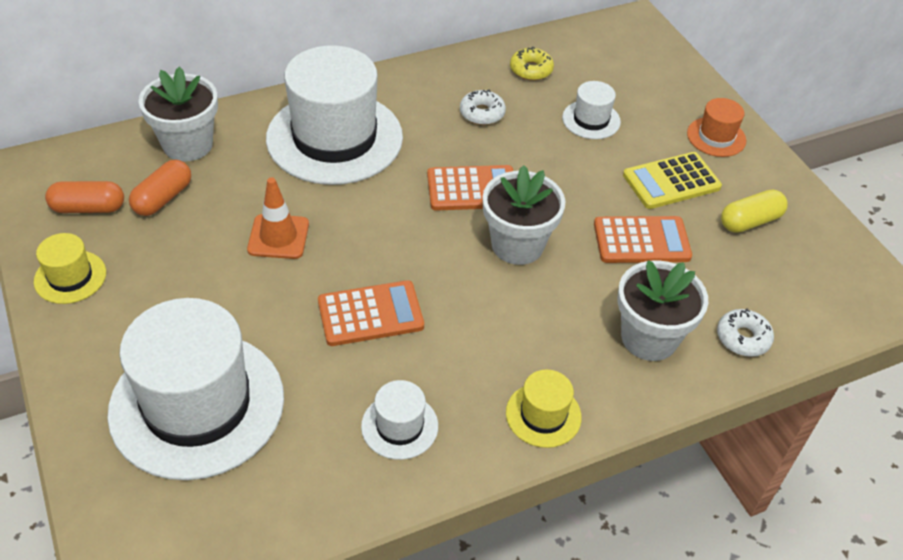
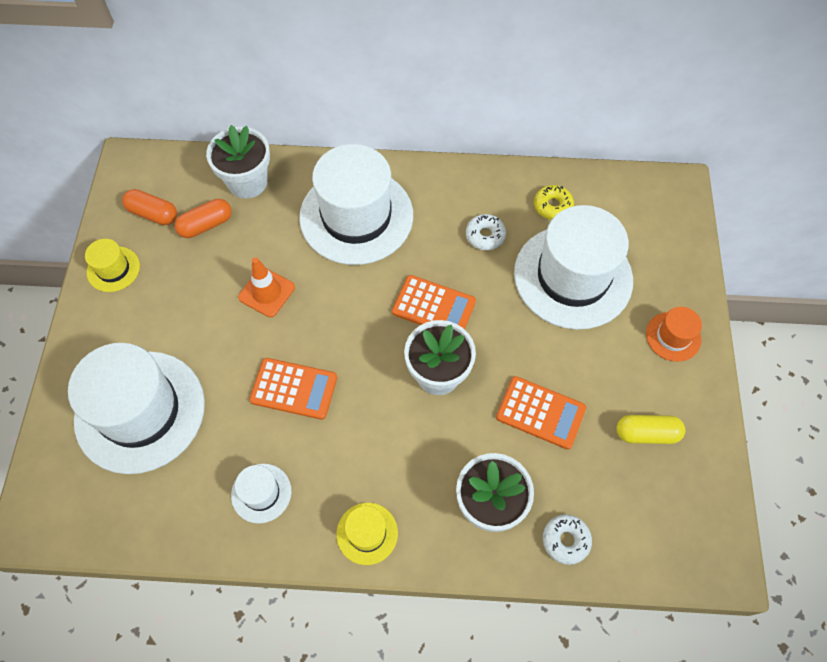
camera: 30 degrees right, 15 degrees up
(591, 120) = (573, 276): white hat -> white hat, size x2.25
(671, 181) = (603, 366): yellow calculator -> none

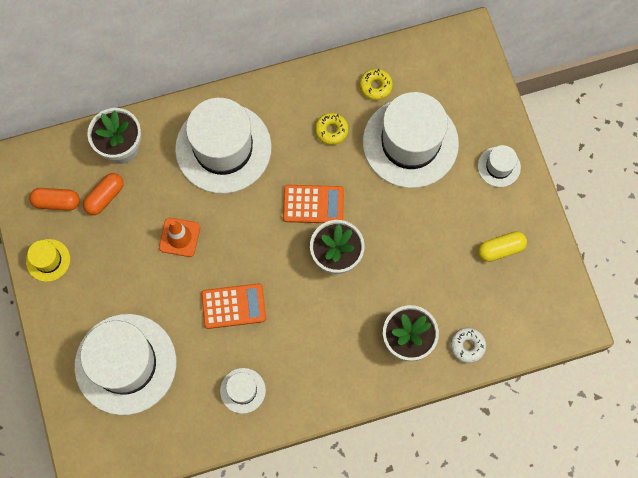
camera: 20 degrees left, 10 degrees up
(367, 533) = (329, 391): yellow hat -> none
(485, 235) = (331, 130): white donut -> yellow donut
(540, 412) = (421, 260): orange calculator -> none
(673, 336) = (499, 167): orange hat -> white hat

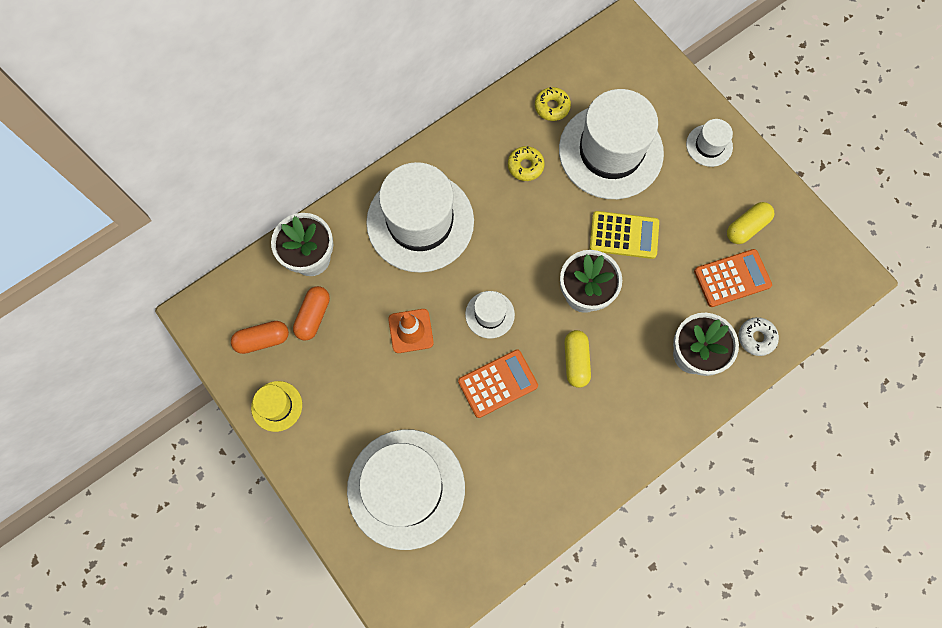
camera: 20 degrees left, 0 degrees up
(242, 390) = (544, 470): white hat -> white hat (490, 314)
(306, 311) = (576, 361): none -> yellow capsule
(313, 204) = (538, 247): orange calculator -> orange calculator (732, 278)
(391, 219) = (624, 235): none -> yellow calculator

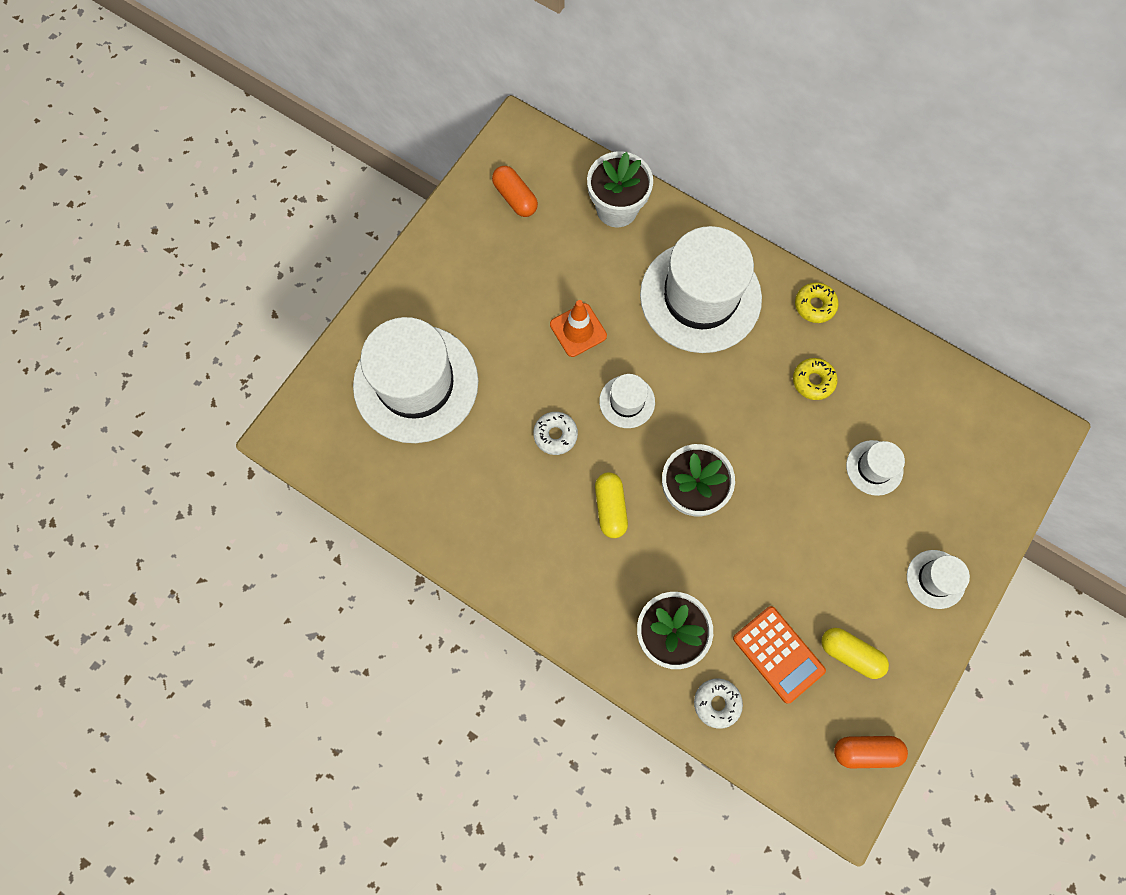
camera: 70 degrees right, 0 degrees up
(277, 406) = (455, 236): yellow hat -> none
(313, 316) = (557, 234): orange capsule -> orange capsule (865, 751)
(497, 383) = (555, 435): orange calculator -> white donut
(552, 107) = (899, 385): yellow donut -> yellow donut (814, 305)
(576, 361) = (610, 508): yellow capsule -> yellow capsule turned 75 degrees counterclockwise
(610, 151) = (874, 467): white hat -> white hat, size x0.44
(624, 235) = (778, 514): yellow calculator -> none

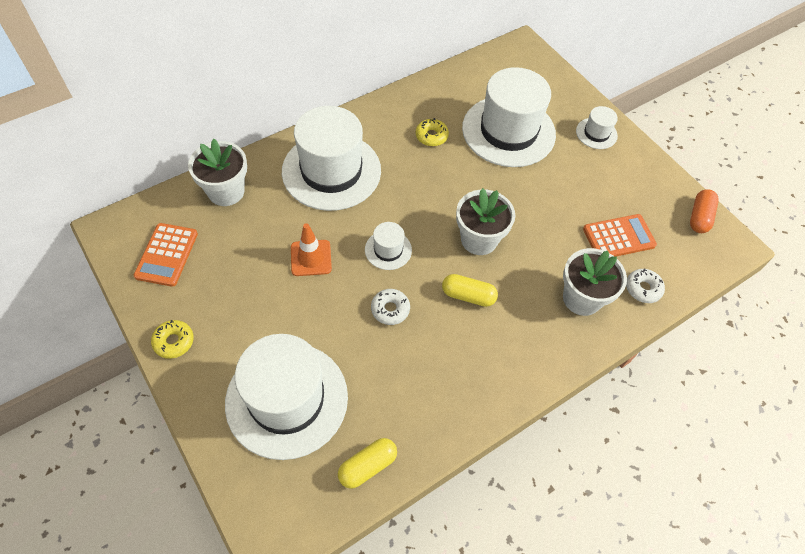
camera: 70 degrees left, 15 degrees down
(515, 198) = (167, 255): orange capsule -> orange calculator
(814, 305) = (377, 112): yellow donut -> yellow donut (174, 341)
(850, 653) = (631, 197): yellow capsule -> yellow capsule (367, 466)
(874, 467) = (508, 131): white hat -> white hat, size x2.25

